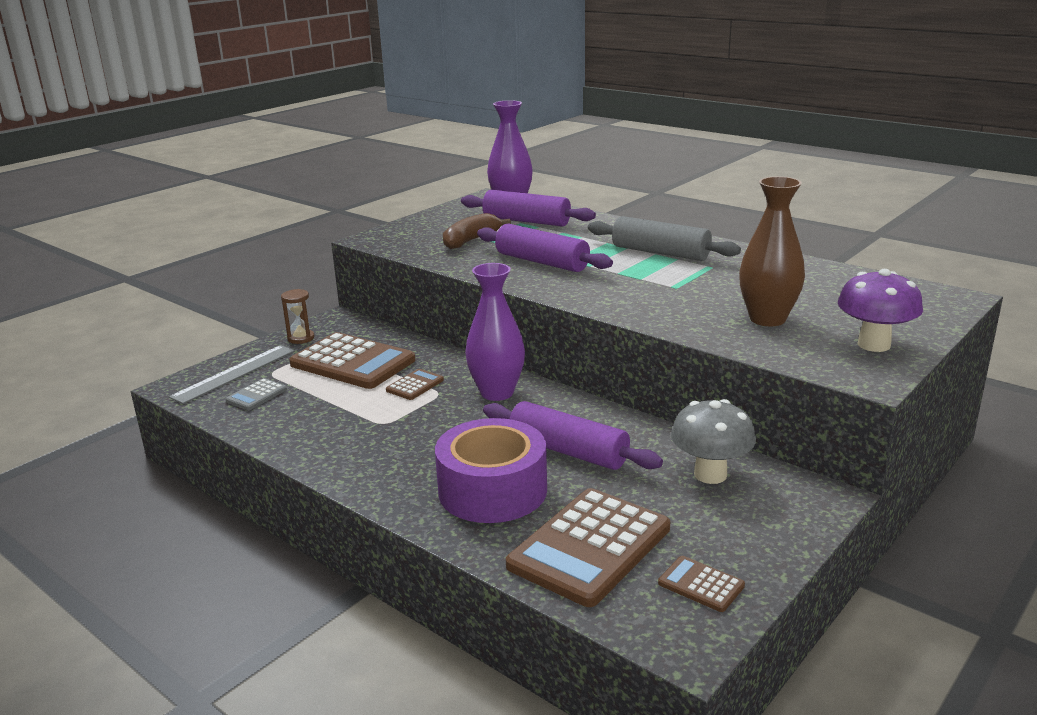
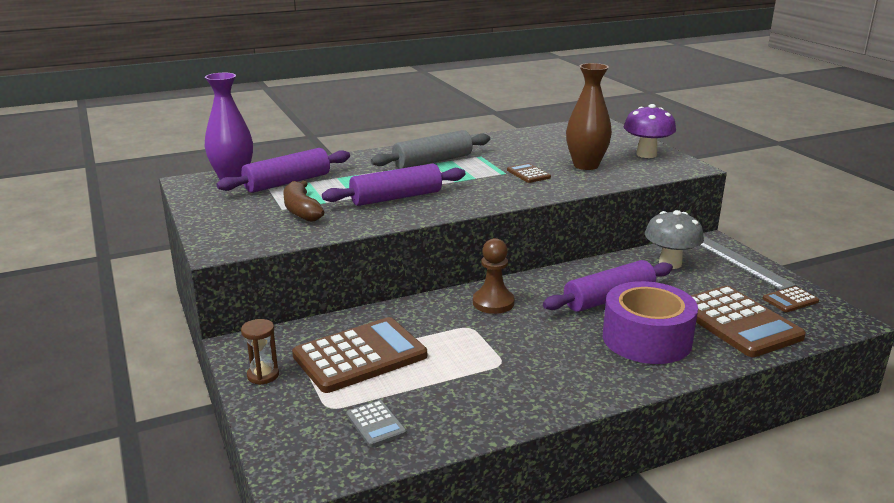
camera: 65 degrees left, 0 degrees up
(234, 373) = (304, 431): grey ruler -> grey ruler (741, 263)
(415, 385) = (443, 334): brown calculator -> brown calculator (528, 174)
(497, 393) = (493, 303): purple vase -> brown pawn

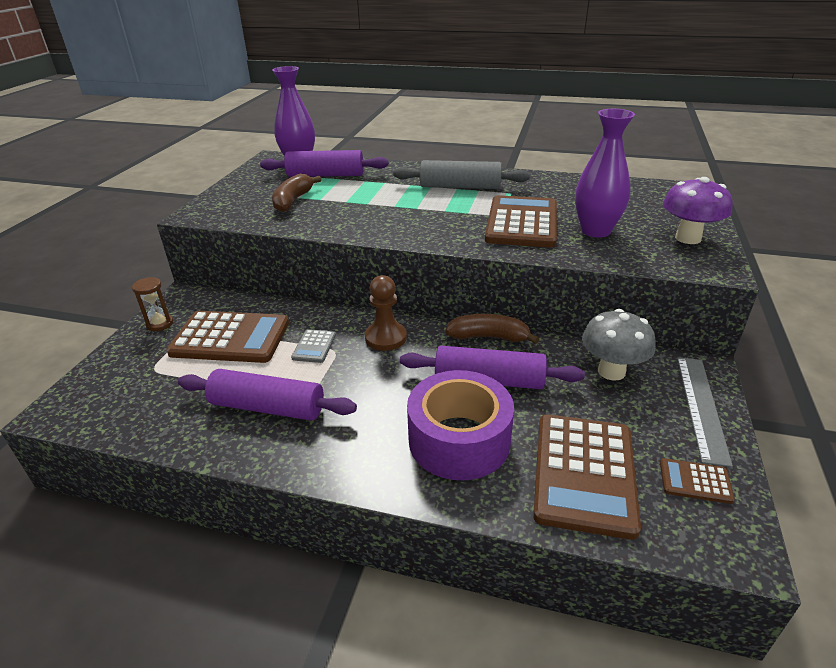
camera: 40 degrees right, 10 degrees up
(376, 424) = (154, 398): grey calculator -> grey calculator (314, 346)
(396, 198) = (373, 211): purple rolling pin -> purple rolling pin (267, 407)
(528, 174) = (522, 223): brown calculator -> brown calculator, size x2.21
(566, 273) = (489, 337): none -> brown banana
(586, 165) = (595, 231): brown vase -> purple vase

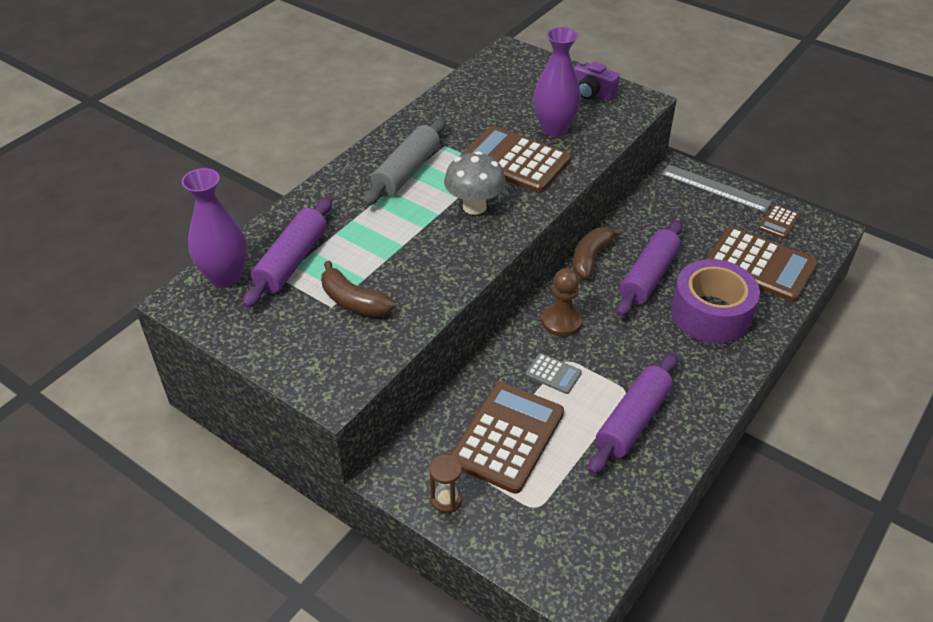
camera: 70 degrees left, 10 degrees up
(611, 371) = (663, 211): grey mushroom -> grey mushroom (474, 207)
(688, 238) = (592, 92): purple mushroom -> purple camera

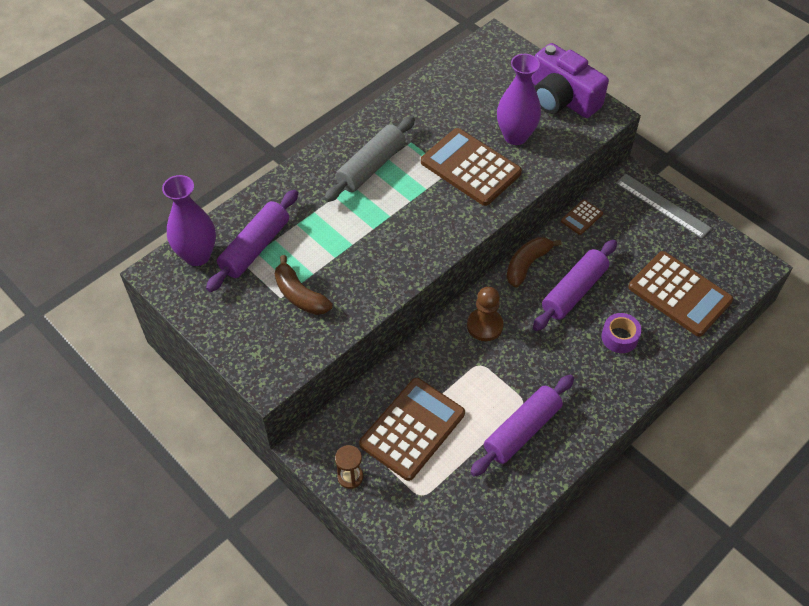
camera: 10 degrees right, 10 degrees up
(474, 207) = (423, 212): grey mushroom -> none
(553, 374) = (465, 376): grey calculator -> none
(592, 92) = (562, 98): purple camera -> purple camera, size x1.78
(711, 314) = (619, 337): purple tape -> purple tape, size x0.51
(778, 222) = (711, 251): brown calculator -> brown calculator (581, 217)

